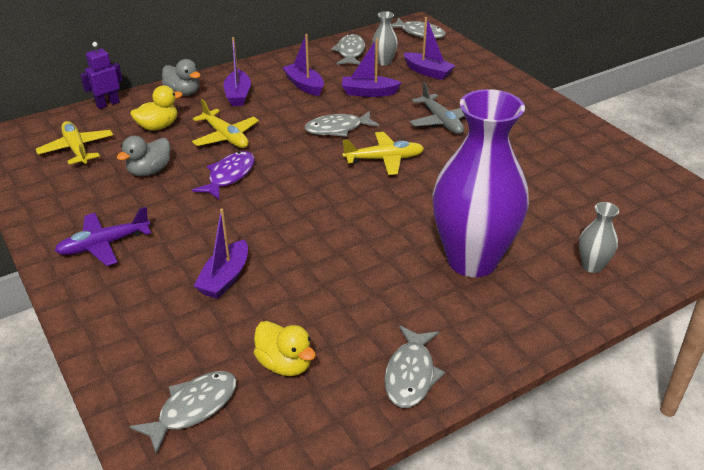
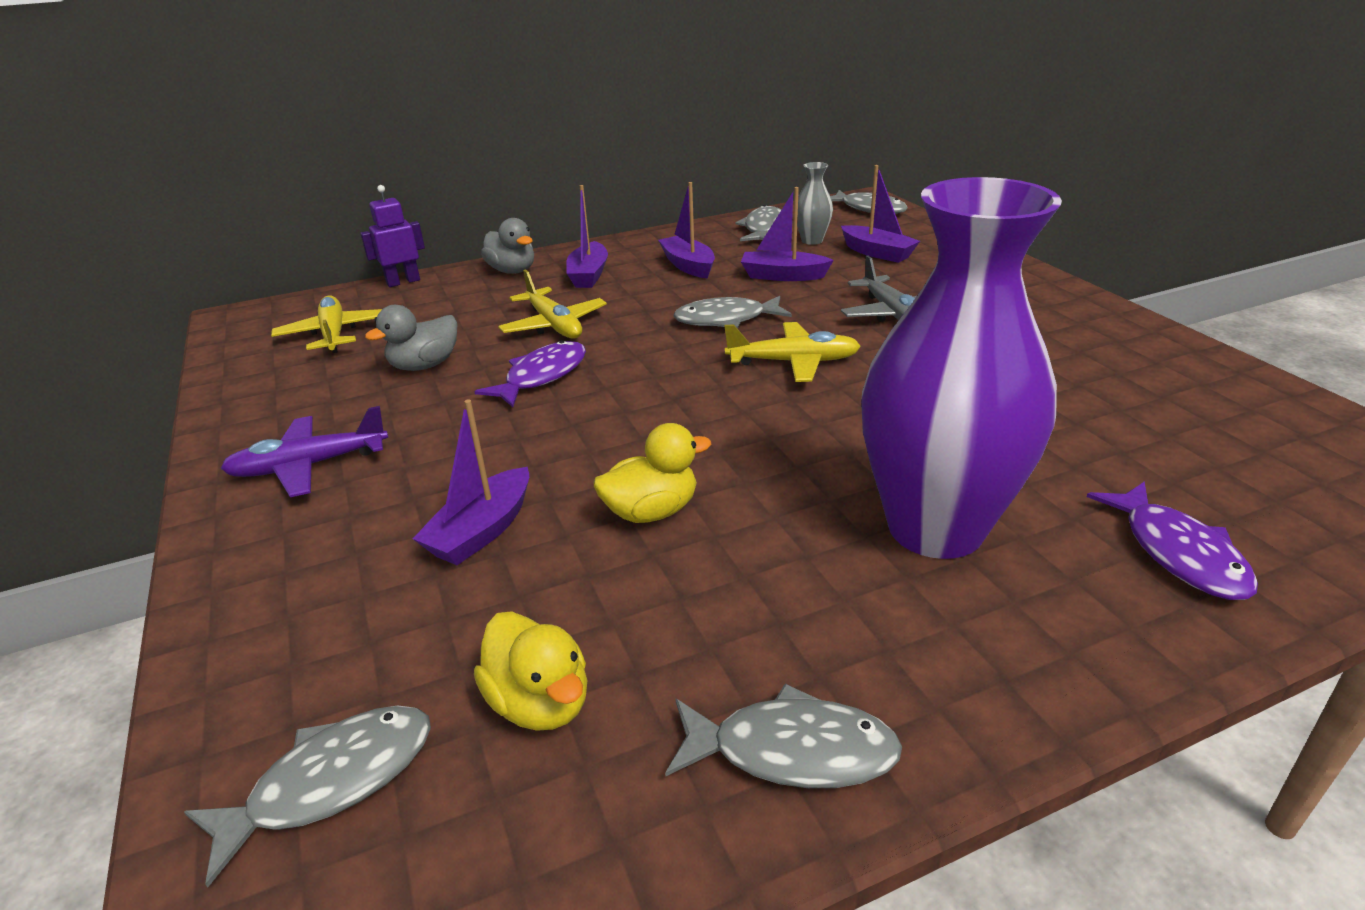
camera: 10 degrees right, 5 degrees down
(158, 126) = (461, 310): yellow duck -> yellow duck (651, 511)
(411, 375) = (792, 750): grey fish -> grey fish turned 105 degrees counterclockwise
(592, 266) = (1178, 553): grey vase -> purple fish

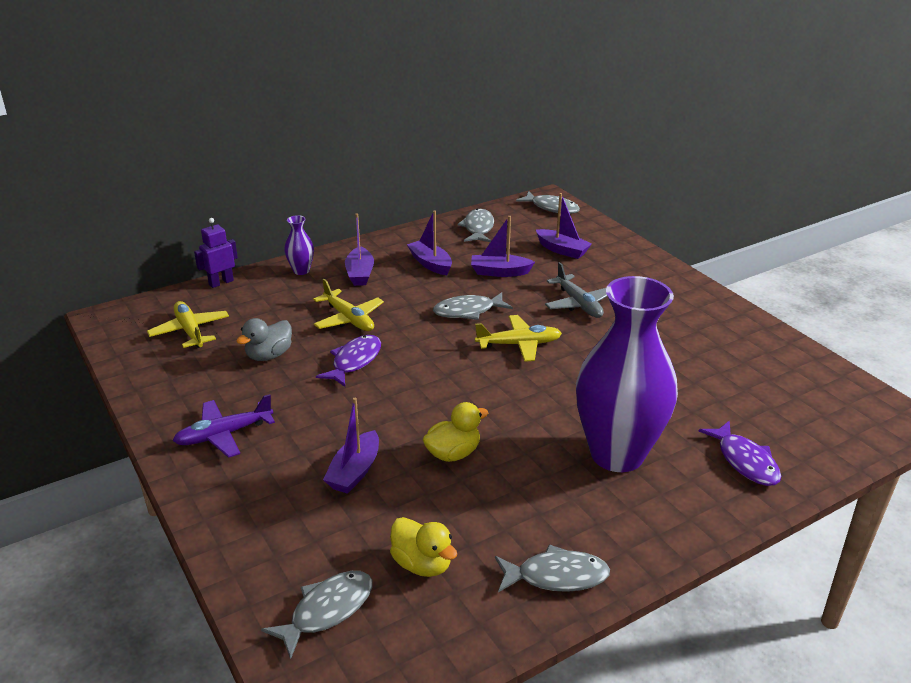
camera: 10 degrees left, 0 degrees up
(512, 271) = (301, 271): grey duck -> purple vase
(812, 240) = (515, 239): grey vase -> none

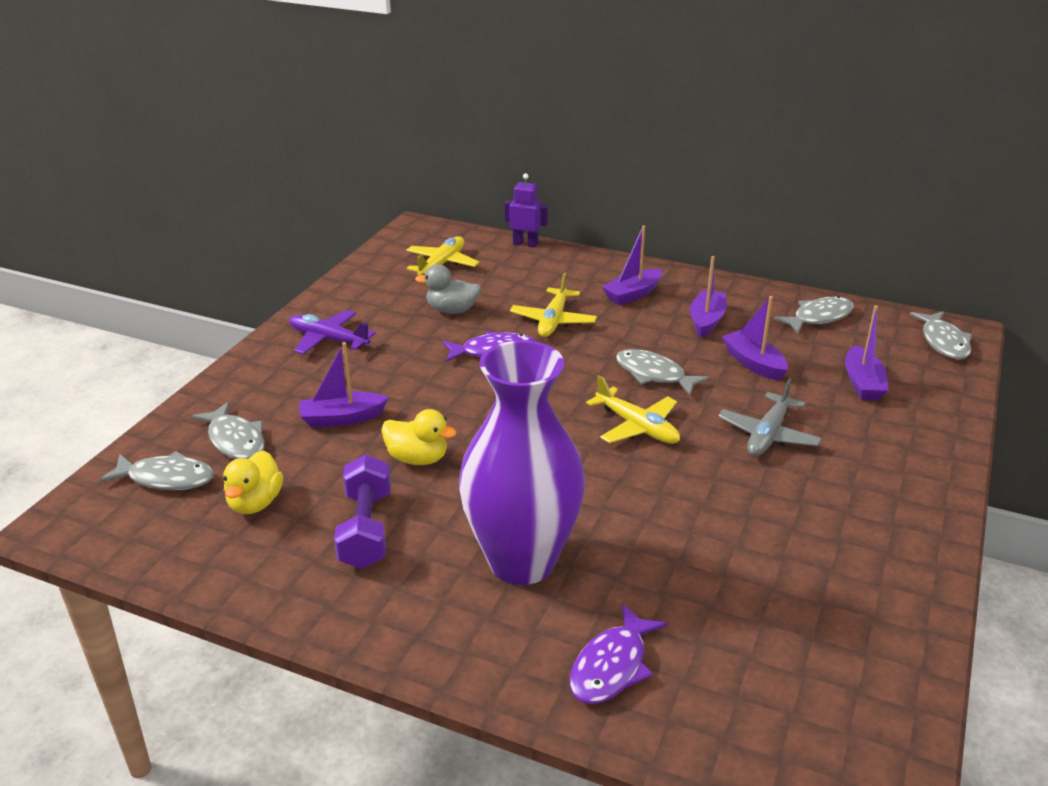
camera: 55 degrees right, 0 degrees up
(301, 271) = (595, 267): purple vase -> none
(516, 514) = (366, 529): none -> purple dumbbell
(556, 576) = (299, 588): grey fish -> grey fish (235, 440)

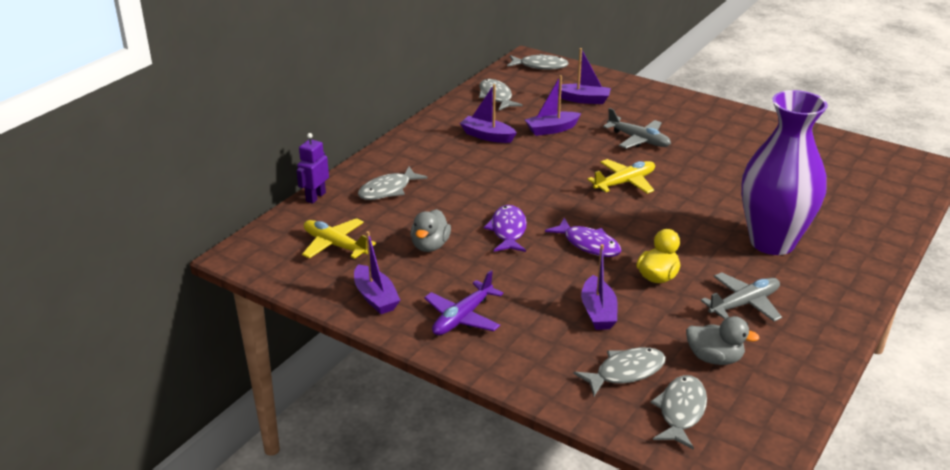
camera: 80 degrees left, 0 degrees up
(255, 503) = (714, 358): yellow duck -> grey duck
(366, 529) = (744, 304): purple dumbbell -> grey plane
(553, 321) = (466, 198): yellow plane -> none
(612, 666) = (858, 222): purple fish -> purple fish (588, 244)
(633, 294) = (435, 159): purple boat -> purple boat (375, 297)
(654, 374) = (558, 167): grey fish -> grey fish (388, 190)

